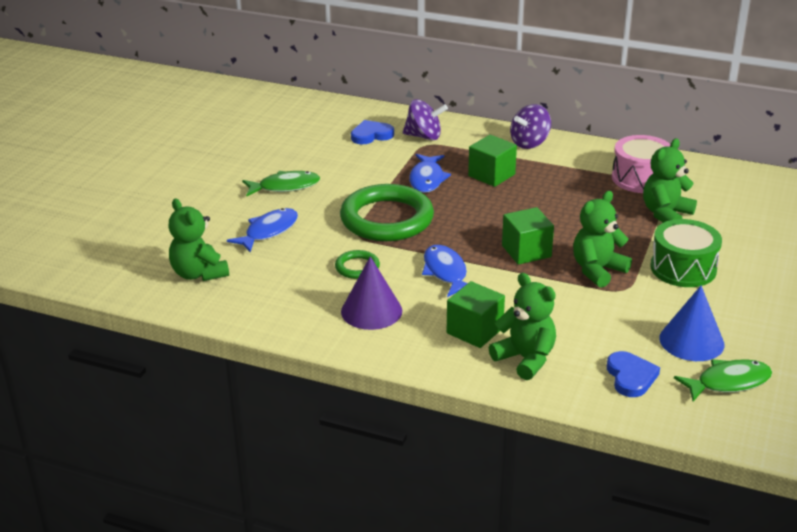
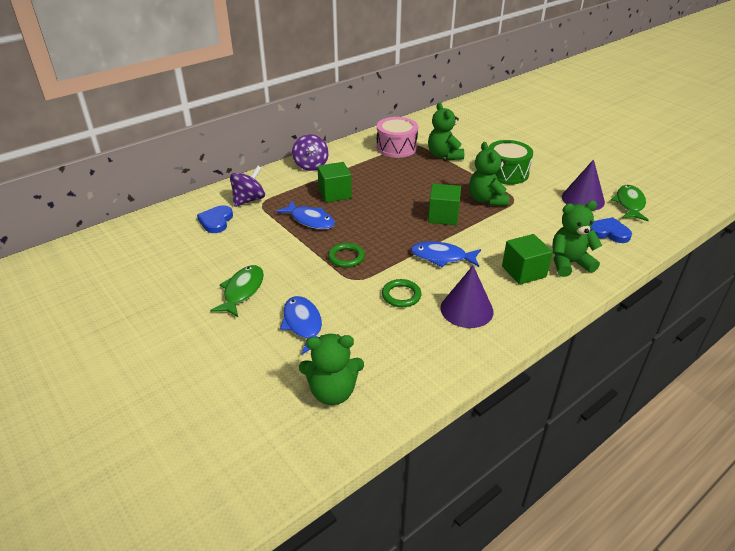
camera: 60 degrees left, 5 degrees up
(387, 219) = (346, 257): green ring -> green ring, size x0.45
(691, 341) = (583, 199): blue cone -> purple cone

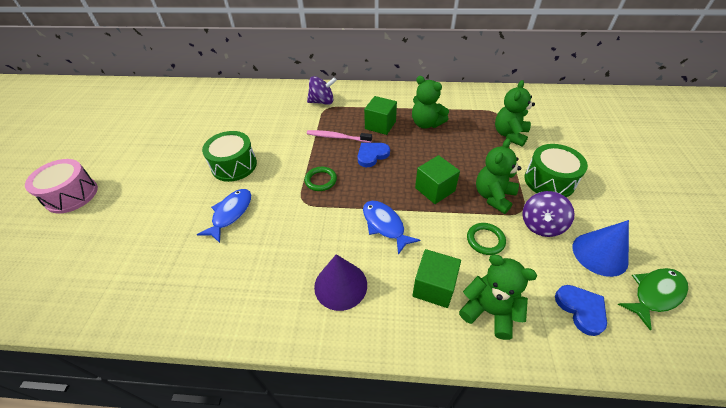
camera: 45 degrees right, 10 degrees up
(216, 221) = (286, 107): blue heart -> blue heart (372, 155)
(242, 291) = (234, 165): green fish -> green drum
(310, 220) = (337, 137): blue fish -> pink toothbrush
(311, 165) = (394, 94): purple spinning top -> purple spinning top (541, 225)
(332, 392) = (178, 277): green teddy bear -> green teddy bear (426, 123)
(396, 147) = (477, 109): pink drum -> pink drum (72, 195)
(401, 295) = (313, 237): green ring -> green ring (485, 240)
(583, 199) = (599, 254): purple cone -> blue cone

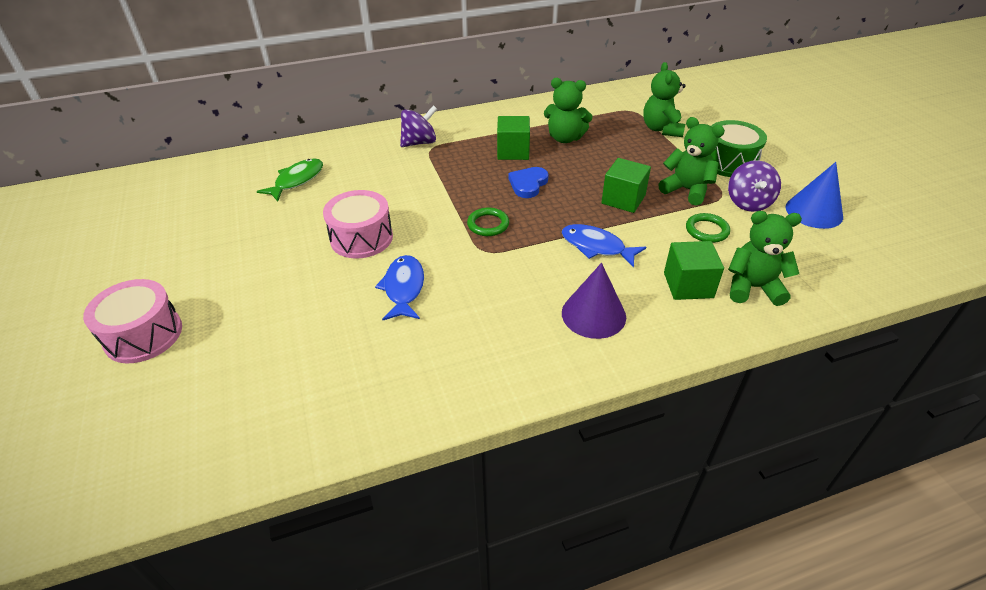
camera: 25 degrees left, 5 degrees down
(234, 165) = (361, 238): green drum -> pink drum
(337, 137) = (471, 176): pink toothbrush -> none
(493, 196) = (686, 190): green teddy bear -> green teddy bear turned 120 degrees clockwise
(581, 309) = (828, 260): blue heart -> none
(655, 294) = (876, 230): green fish -> green fish (297, 180)

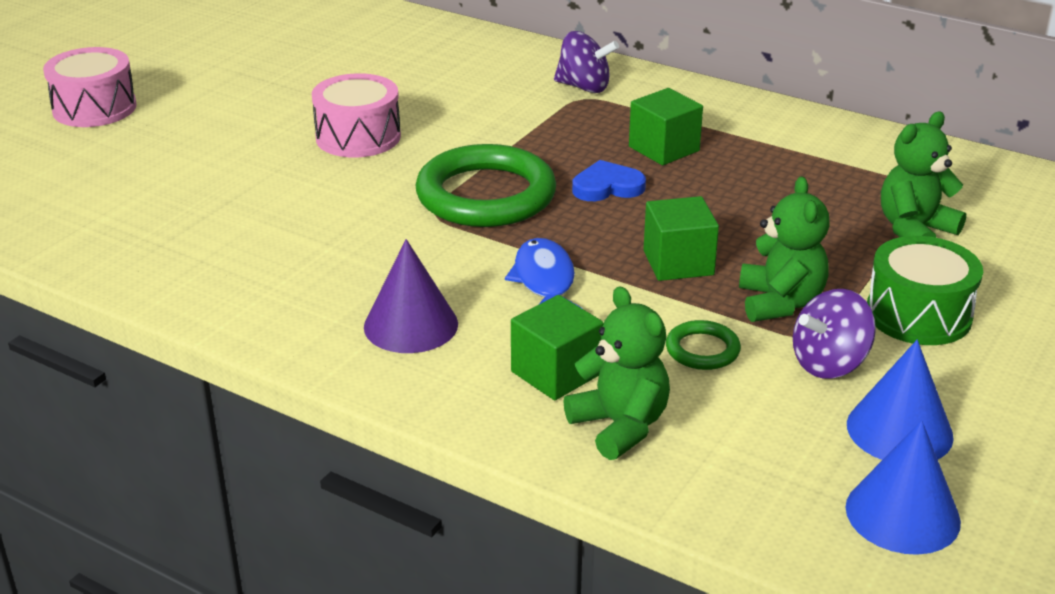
camera: 50 degrees right, 10 degrees down
(297, 180) = (403, 60): green fish -> none
(404, 288) = (308, 195): blue fish -> none
(488, 224) = (486, 195): green ring -> green ring, size x2.22
(565, 138) = (757, 169): green teddy bear -> none
(877, 242) = (902, 514): none -> blue cone

